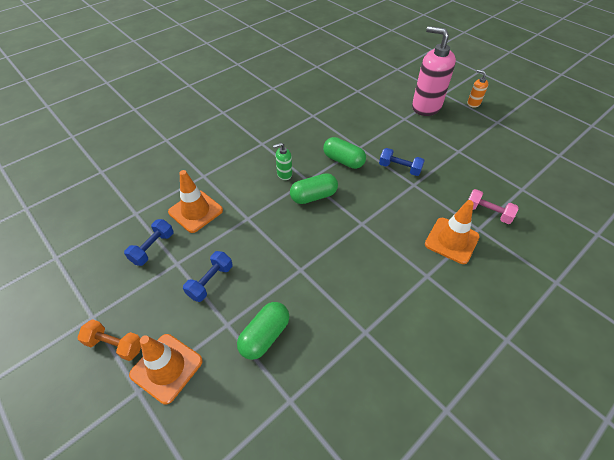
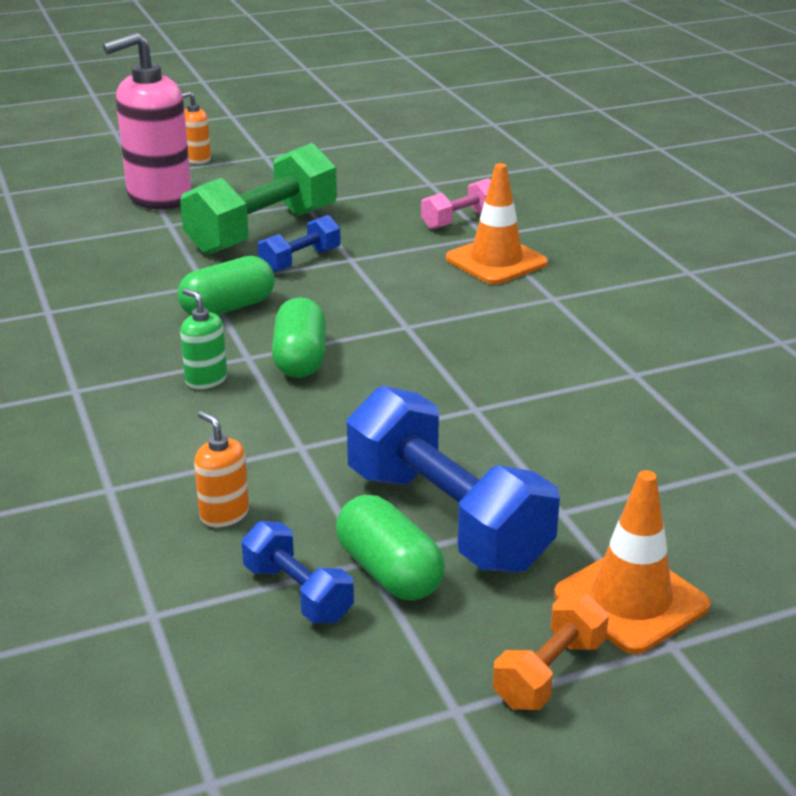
camera: 70 degrees left, 20 degrees down
(195, 211) = (224, 514): orange traffic cone -> orange soap dispenser
(210, 281) = (446, 518): blue dumbbell -> blue dumbbell, size x1.98
(265, 336) = (603, 472): green capsule -> green capsule (389, 572)
(284, 174) = (206, 380): green soap dispenser -> green soap dispenser turned 135 degrees clockwise
(419, 147) = (263, 231): none -> green dumbbell

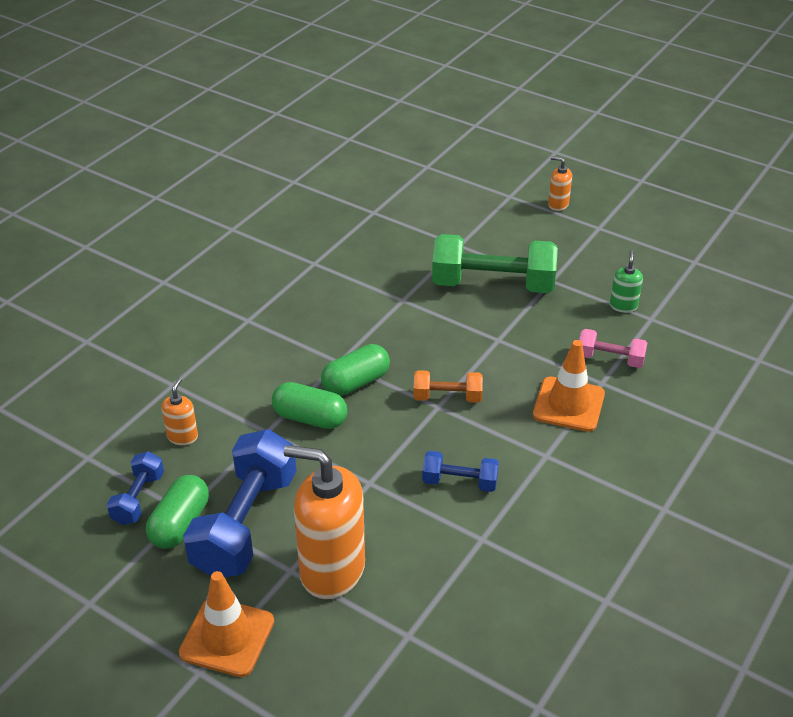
camera: 55 degrees right, 10 degrees up
(159, 197) = (487, 221): pink soap dispenser -> none
(206, 380) = (300, 359): green soap dispenser -> green soap dispenser (623, 306)
(228, 308) = (384, 324): green capsule -> green capsule (310, 418)
(300, 261) = (471, 320): blue dumbbell -> blue dumbbell (459, 482)
(549, 673) = (140, 628): orange dumbbell -> orange dumbbell (447, 397)
(590, 482) = (331, 570): none -> orange soap dispenser

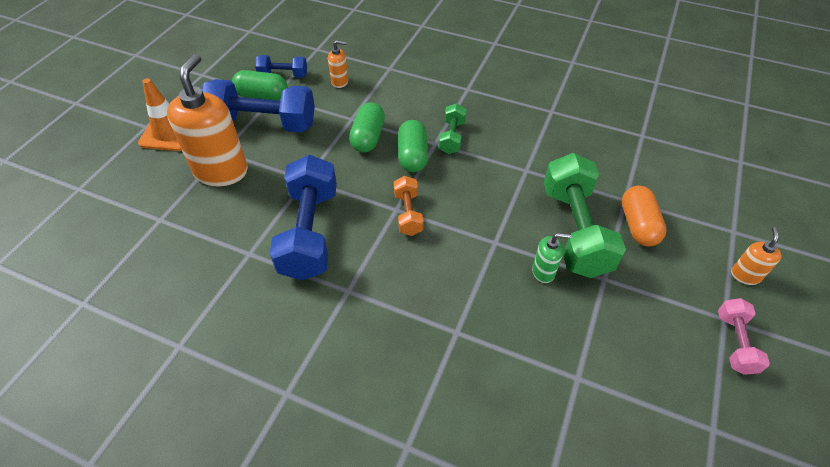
camera: 80 degrees right, 10 degrees up
(333, 346) = (452, 137): none -> green dumbbell
(356, 382) = (412, 156): green capsule -> green capsule turned 45 degrees clockwise
(459, 482) = (309, 232): blue dumbbell -> blue dumbbell, size x1.98
(493, 245) = (638, 225): none -> orange capsule
(568, 404) = (417, 304): orange traffic cone -> none
(610, 359) = (495, 338): pink dumbbell -> pink dumbbell (735, 343)
(623, 306) = (588, 348): green soap dispenser -> green soap dispenser (543, 272)

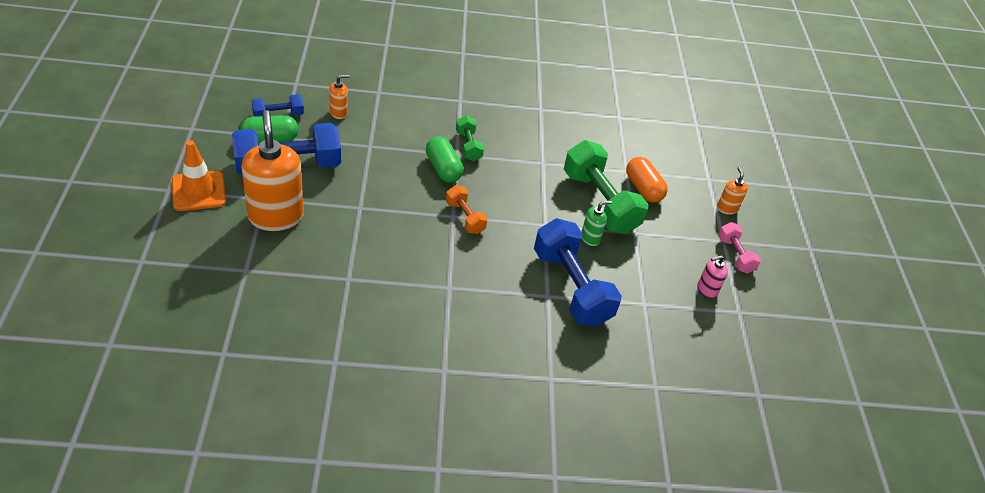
camera: 30 degrees left, 5 degrees down
(309, 232) = (390, 250): blue dumbbell -> blue dumbbell (571, 287)
(368, 137) = (395, 160): green capsule -> none
(674, 382) = (706, 290): none -> pink soap dispenser

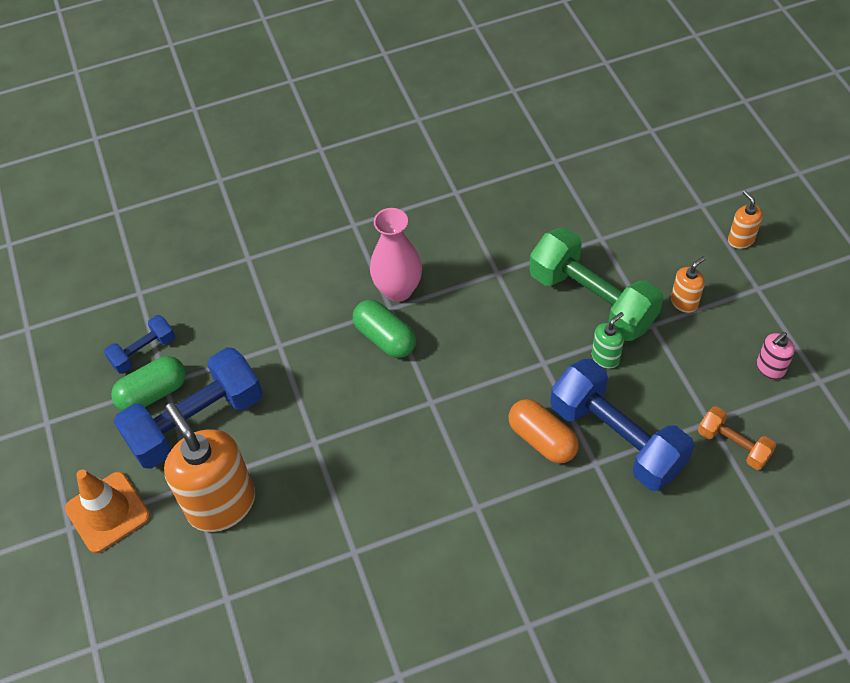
camera: 10 degrees left, 10 degrees up
(339, 113) = (216, 313): orange soap dispenser -> orange soap dispenser (684, 302)
(465, 217) = (446, 397): orange dumbbell -> orange dumbbell (733, 445)
(468, 146) = (398, 290): green dumbbell -> pink vase
(643, 188) = (632, 256): orange capsule -> orange capsule (542, 439)
(735, 255) = (779, 303): pink dumbbell -> none

